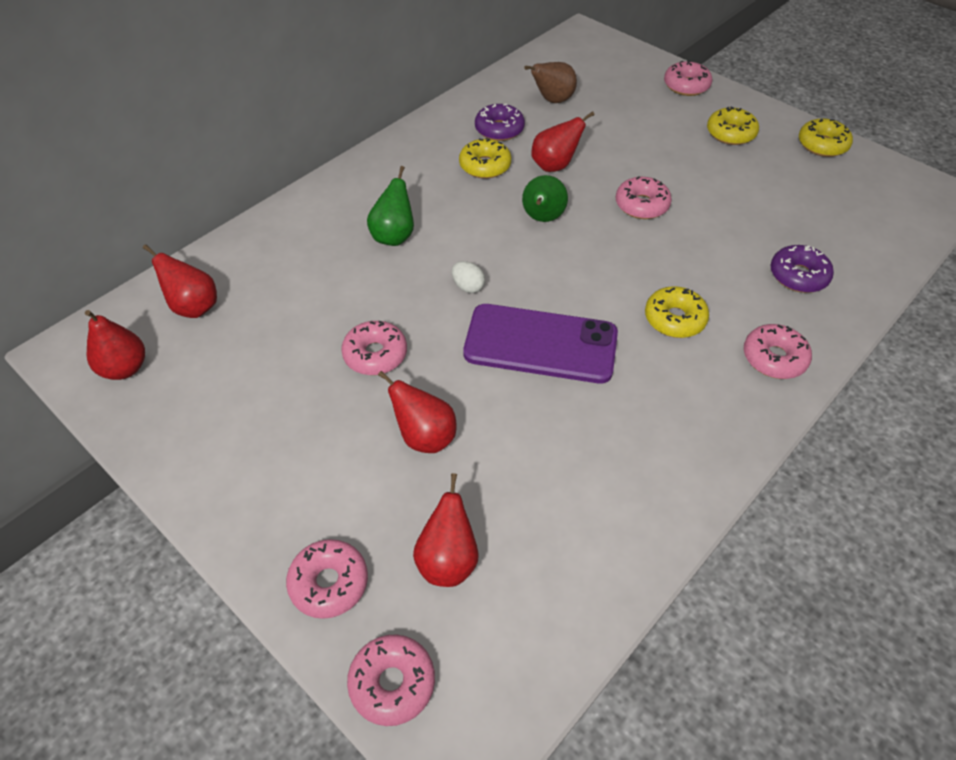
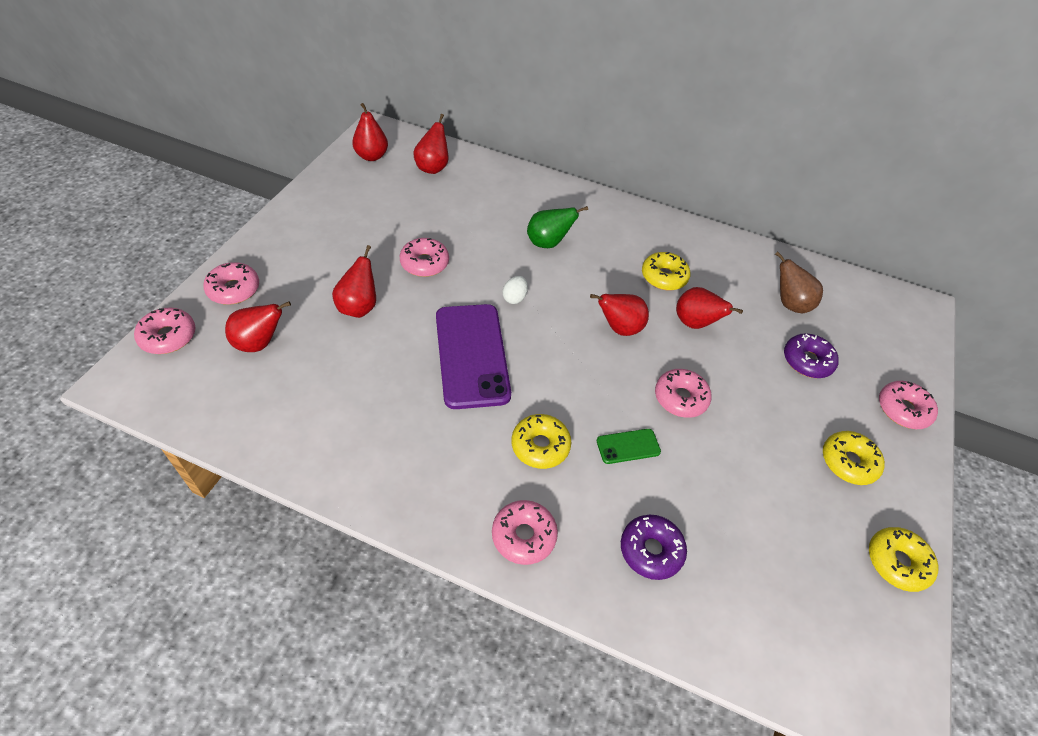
camera: 65 degrees right, 0 degrees up
(499, 129) = (719, 276): purple donut -> purple donut (807, 361)
(542, 218) = (619, 328): green pear -> red pear
(688, 257) = (628, 446): none -> green phone

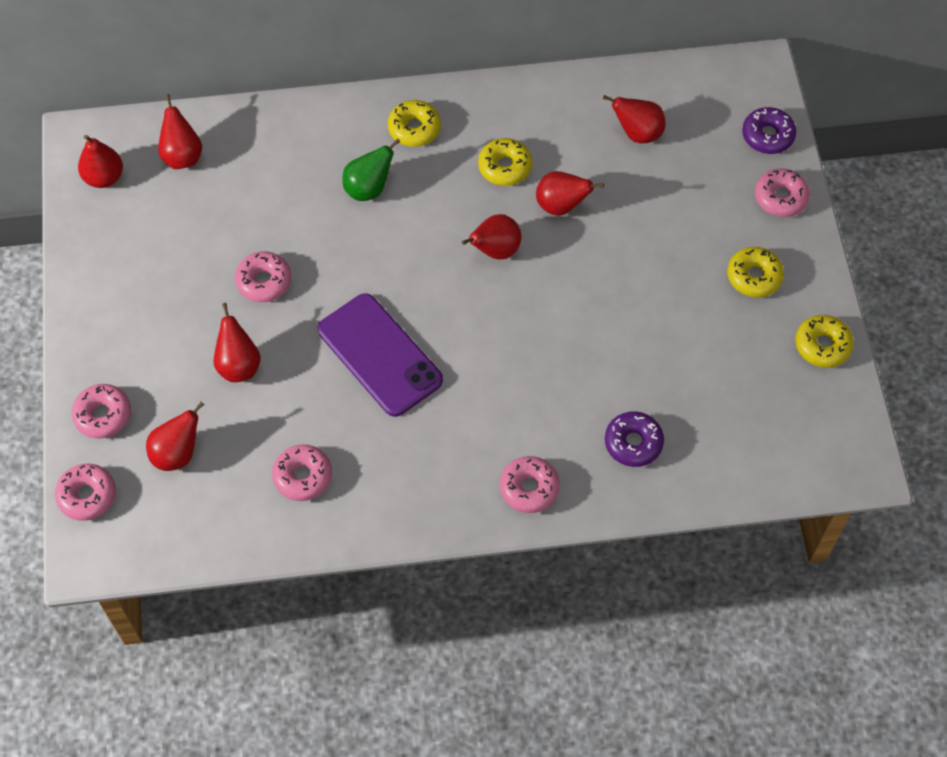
camera: 25 degrees left, 10 degrees up
(514, 298) = (378, 272): white egg -> none
(540, 446) = (495, 406): yellow donut -> yellow donut (414, 129)
(628, 446) = (568, 365): green phone -> none
(680, 398) = (588, 293): pink donut -> pink donut (303, 476)
(789, 304) = (637, 133): brown pear -> red pear
(807, 361) = (680, 191): purple donut -> purple donut (767, 136)

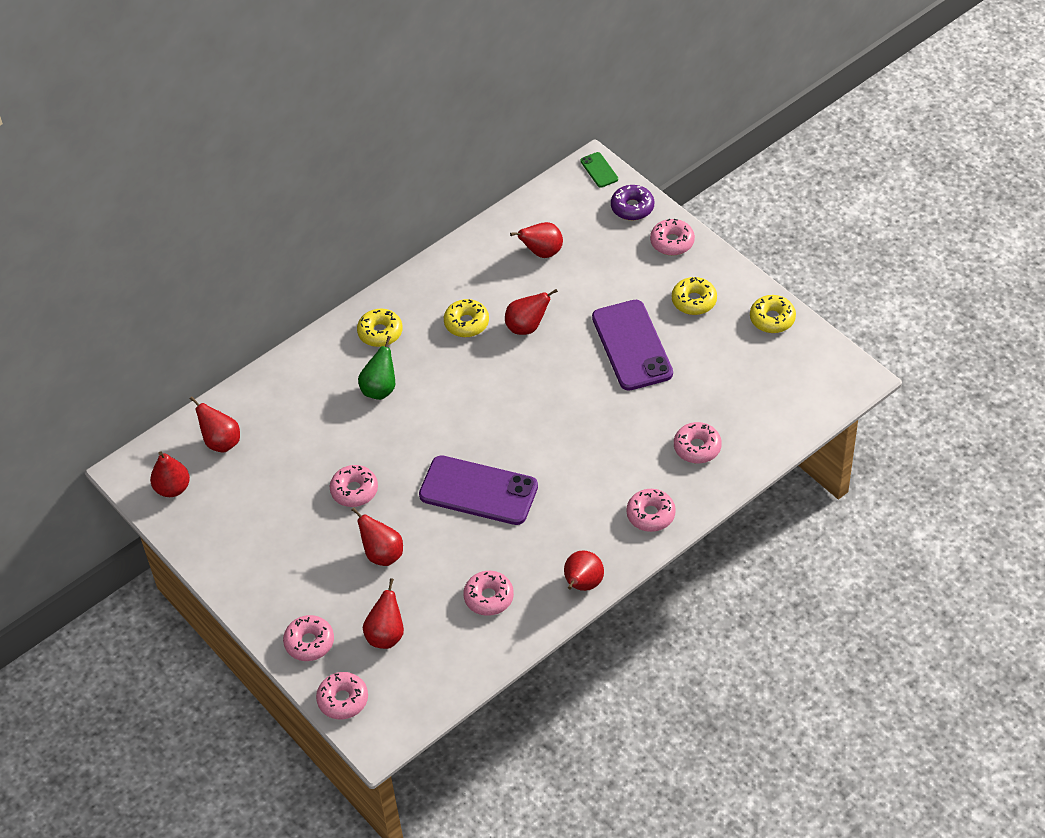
camera: 30 degrees left, 10 degrees down
(495, 250) = (504, 380): red pear -> red pear (582, 584)
(633, 443) = (697, 447): purple donut -> pink donut
(651, 289) = (632, 345): none -> purple phone
(764, 75) = (599, 170): none -> green phone

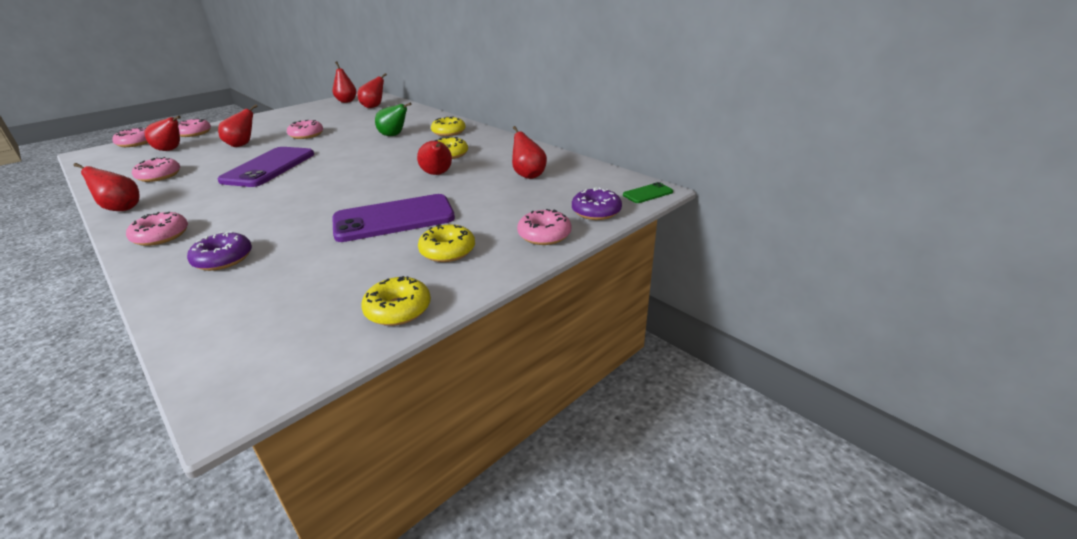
camera: 85 degrees right, 20 degrees down
(697, 447) = (223, 259): pink donut -> purple donut

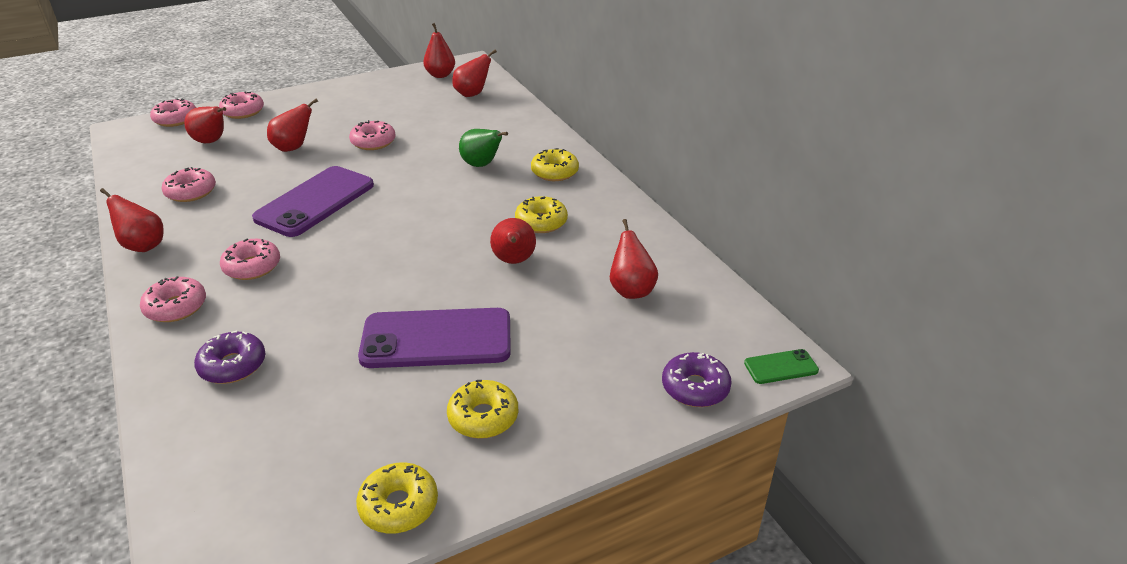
camera: 15 degrees right, 5 degrees up
(544, 235) = (611, 417): pink donut -> pink donut (252, 267)

